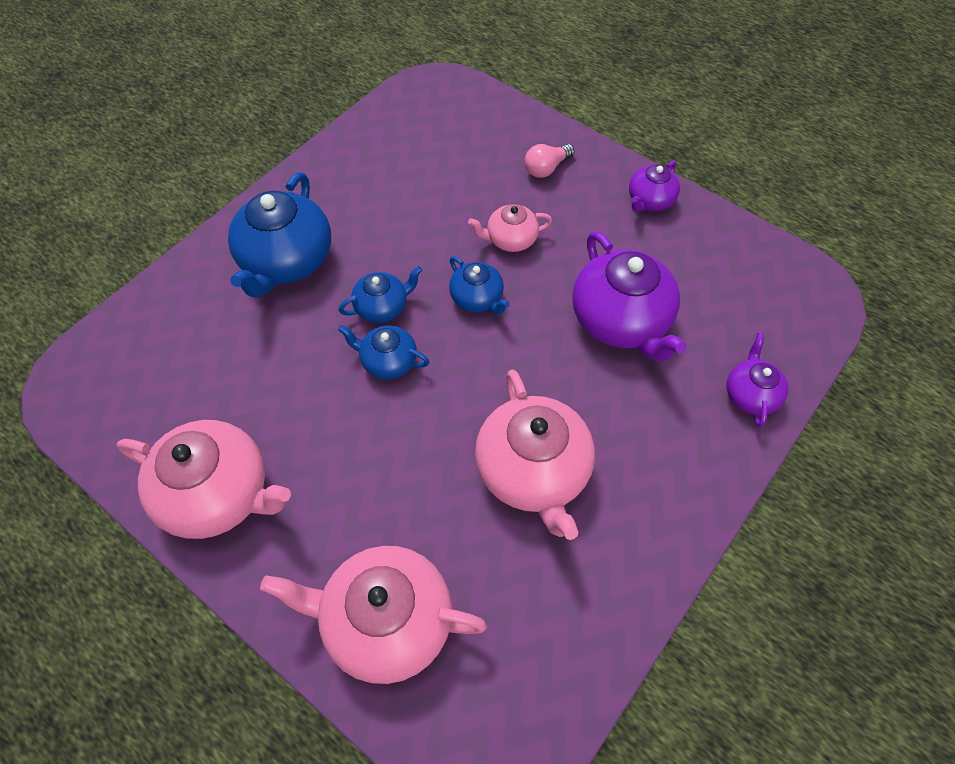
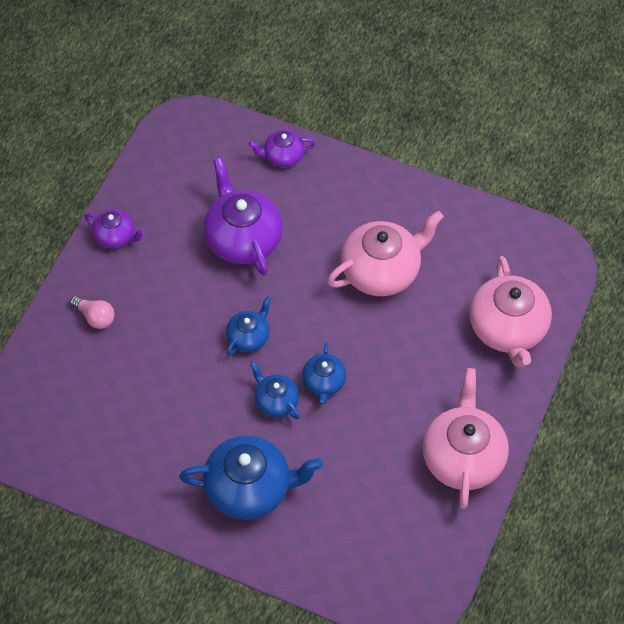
camera: 105 degrees left, 0 degrees up
(510, 239) = (183, 327): pink teapot -> none
(621, 321) = (243, 239): purple teapot -> purple teapot turned 75 degrees counterclockwise

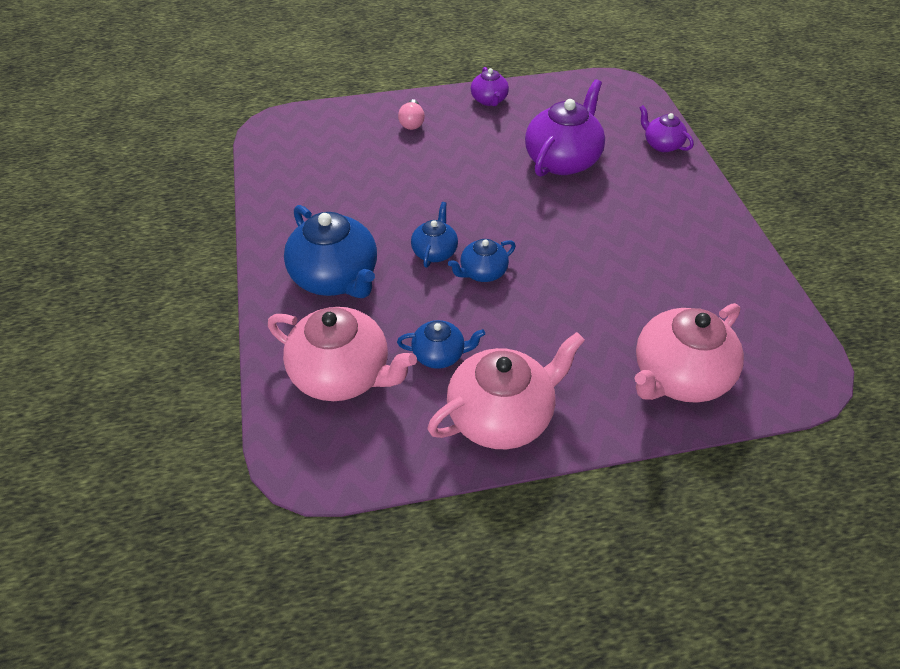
camera: 55 degrees right, 10 degrees down
(249, 337) = (478, 206): blue teapot -> blue teapot (439, 355)
(382, 271) = (631, 253): pink teapot -> pink teapot (342, 375)

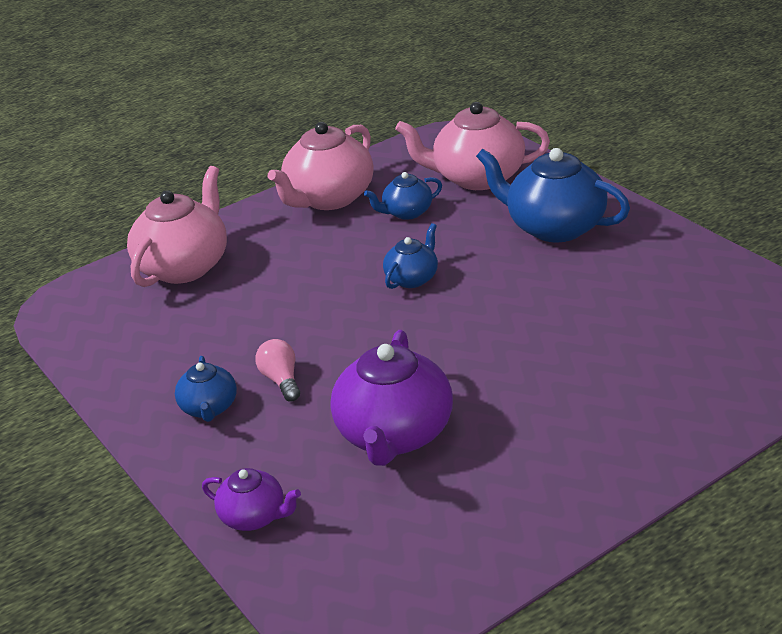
camera: 160 degrees right, 15 degrees down
(412, 122) = (654, 413): pink light bulb -> pink light bulb (281, 380)
(435, 252) = (477, 278): blue teapot -> blue teapot (209, 408)
(489, 100) = (574, 498): purple teapot -> none

